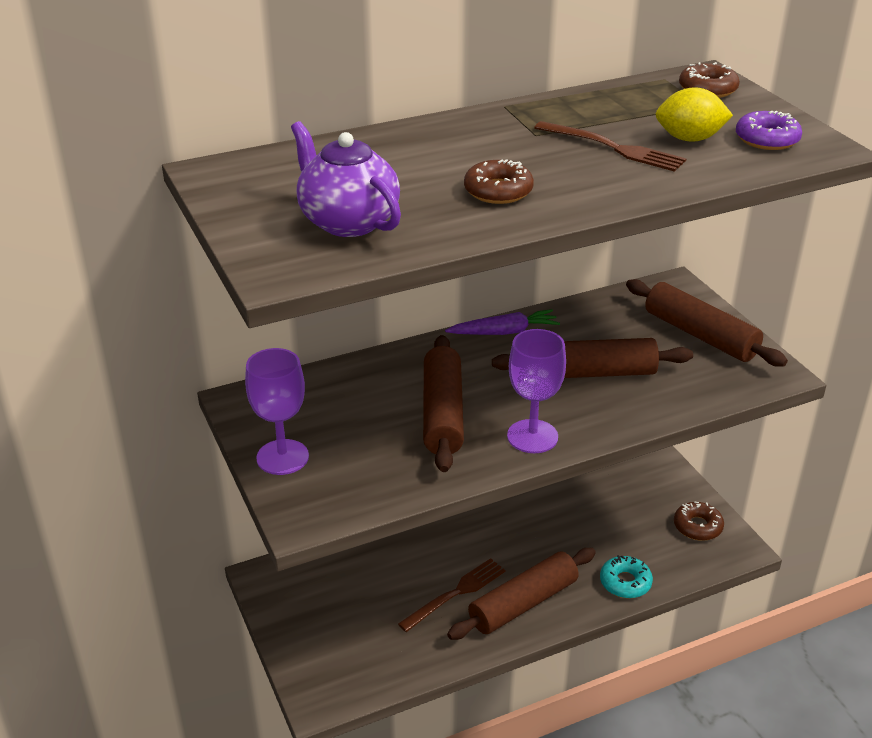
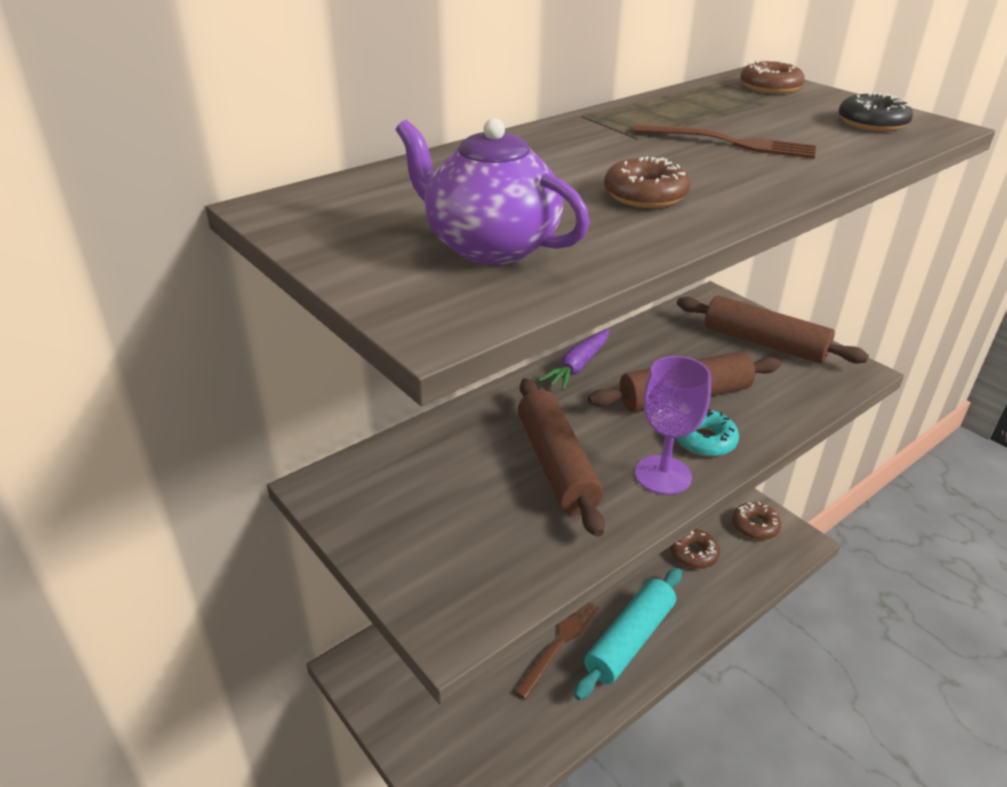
camera: 15 degrees left, 0 degrees up
(282, 457) = (398, 549): purple goblet -> none
(504, 332) = (578, 366): purple carrot -> purple carrot turned 150 degrees clockwise
(523, 604) = (630, 640): brown rolling pin -> turquoise rolling pin
(621, 540) = (693, 553): none -> brown donut
(625, 582) = (715, 596): turquoise donut -> turquoise donut (704, 440)
(689, 139) = (797, 129): yellow lemon -> none
(767, 139) = (872, 123): purple donut -> black donut

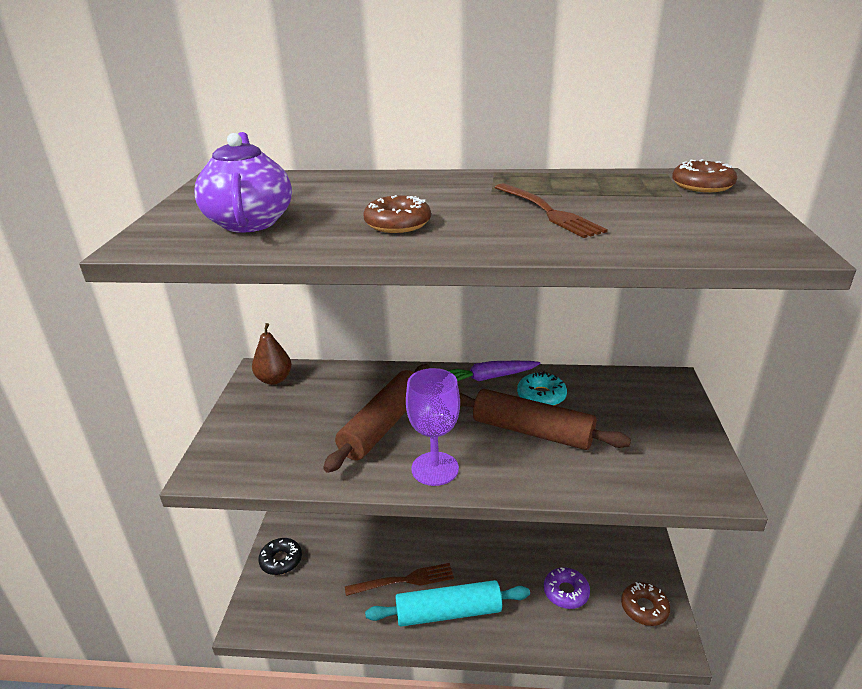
camera: 45 degrees right, 5 degrees down
(357, 486) = (274, 379): none -> brown pear
(693, 553) = (566, 592): brown donut -> purple donut
(704, 440) = (498, 465): turquoise donut -> turquoise donut (541, 396)
(764, 343) = (662, 429): brown rolling pin -> none
(872, 123) = (720, 230): black donut -> black donut (281, 560)

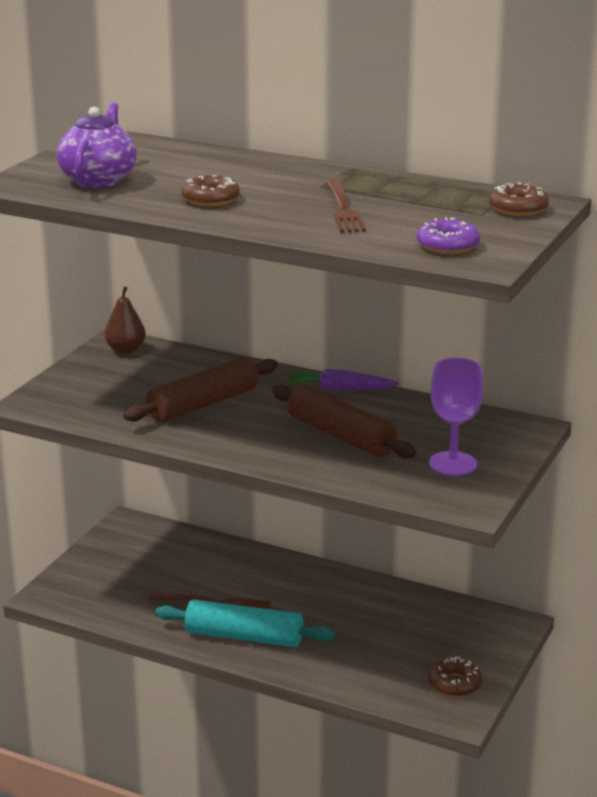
camera: 20 degrees right, 5 degrees down
(281, 560) = (98, 559): black donut -> none
(435, 469) = (226, 442): purple goblet -> purple goblet (453, 464)
(541, 396) = (378, 412): turquoise donut -> none
(566, 592) = (379, 652): purple donut -> purple donut (447, 245)

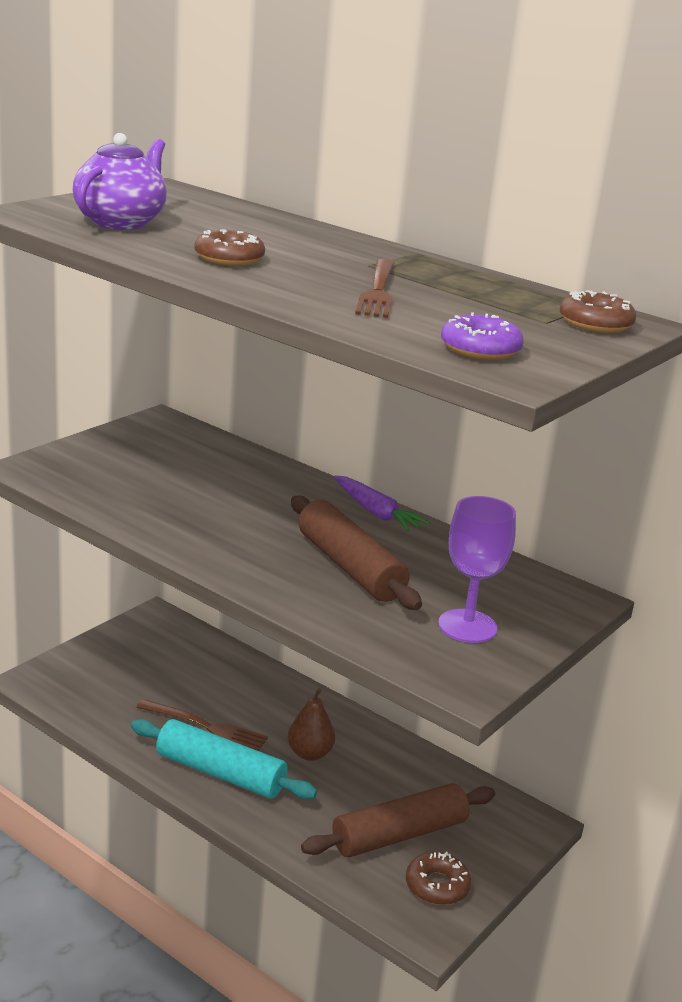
camera: 10 degrees right, 0 degrees up
(125, 350) = (165, 430): brown pear -> brown pear (309, 753)
(203, 404) = (214, 503): brown rolling pin -> brown rolling pin (399, 835)
(340, 389) = (376, 513): purple carrot -> purple carrot turned 150 degrees counterclockwise

